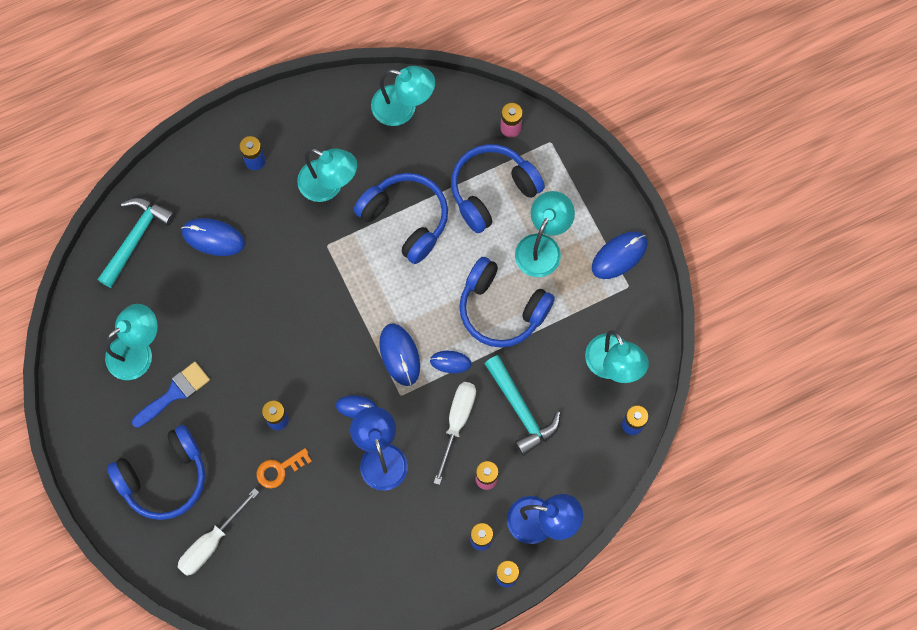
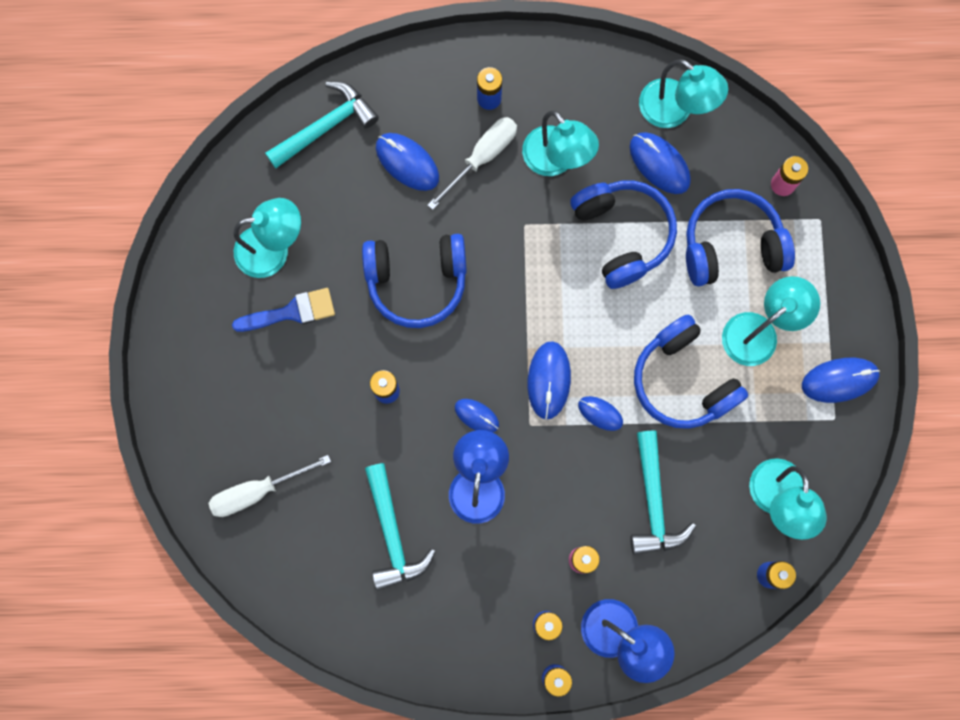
camera: 25 degrees right, 5 degrees up
(164, 477) = (240, 397): blue headphones -> blue headphones (417, 281)
(279, 469) = (364, 446): orange key -> none
(332, 526) = (392, 533): none -> turquoise hammer
(410, 153) = (659, 164): none -> blue mouse
(457, 422) = (577, 483): white screwdriver -> white screwdriver (482, 157)

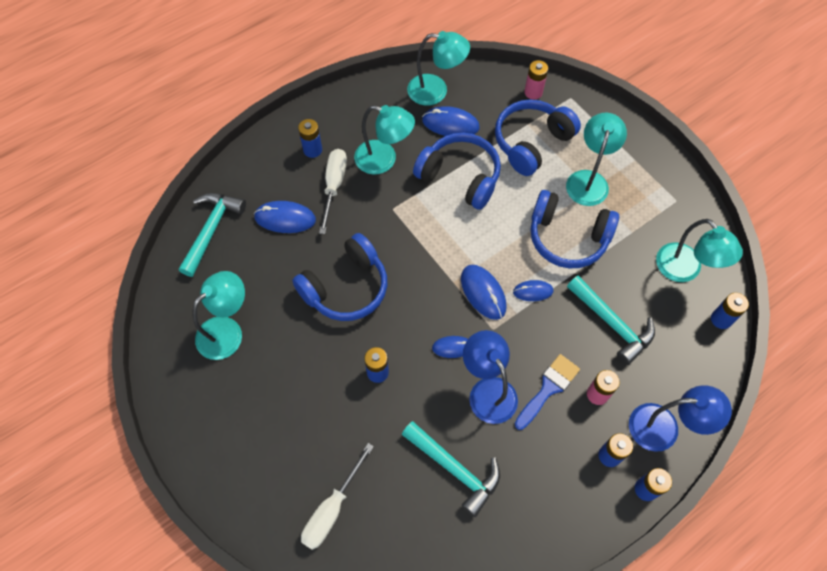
camera: 35 degrees left, 15 degrees down
(291, 312) = (270, 364): blue brush -> blue brush (548, 388)
(839, 380) = (659, 177): blue mouse -> none

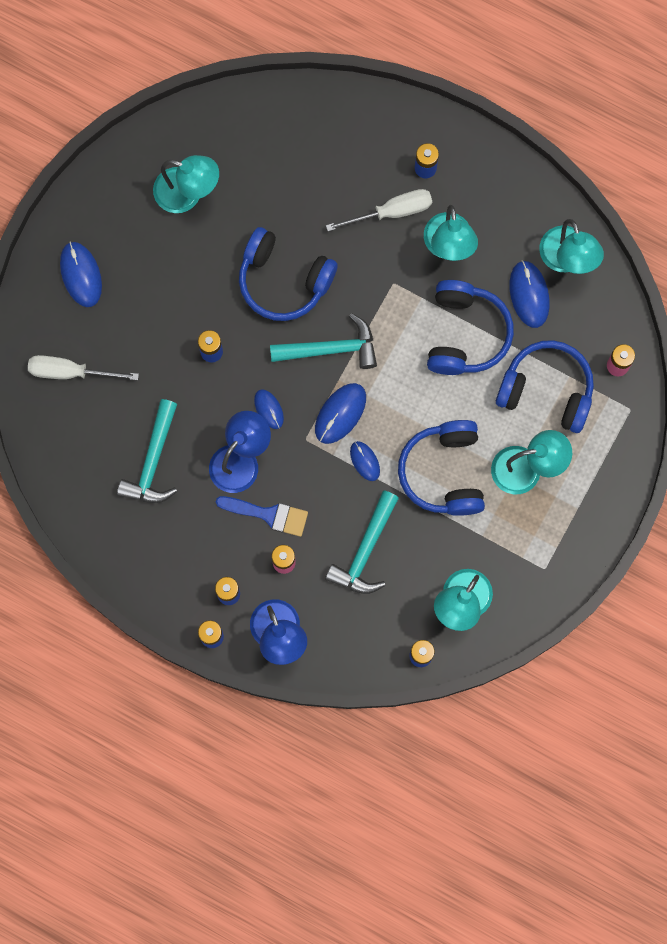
camera: 65 degrees right, 15 degrees up
(211, 230) = (284, 119): turquoise hammer -> turquoise hammer (330, 349)
(285, 219) = (331, 183): blue mouse -> blue mouse (81, 275)

